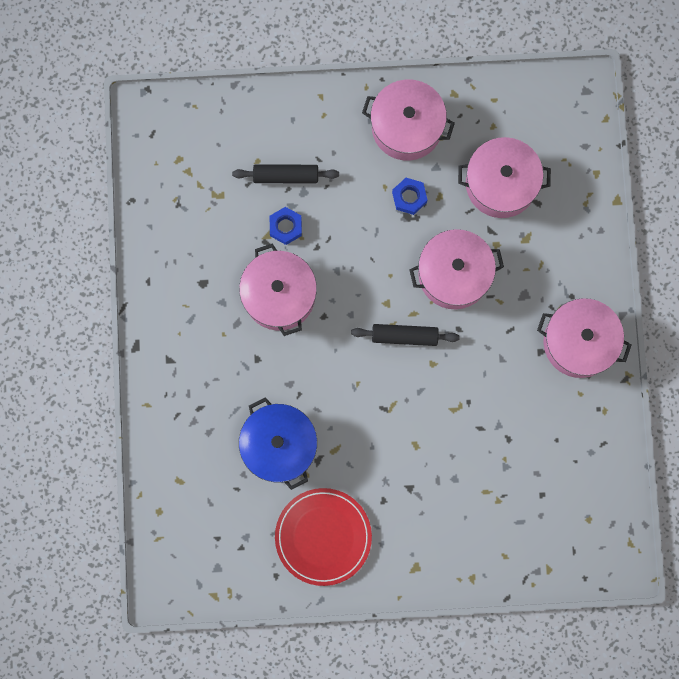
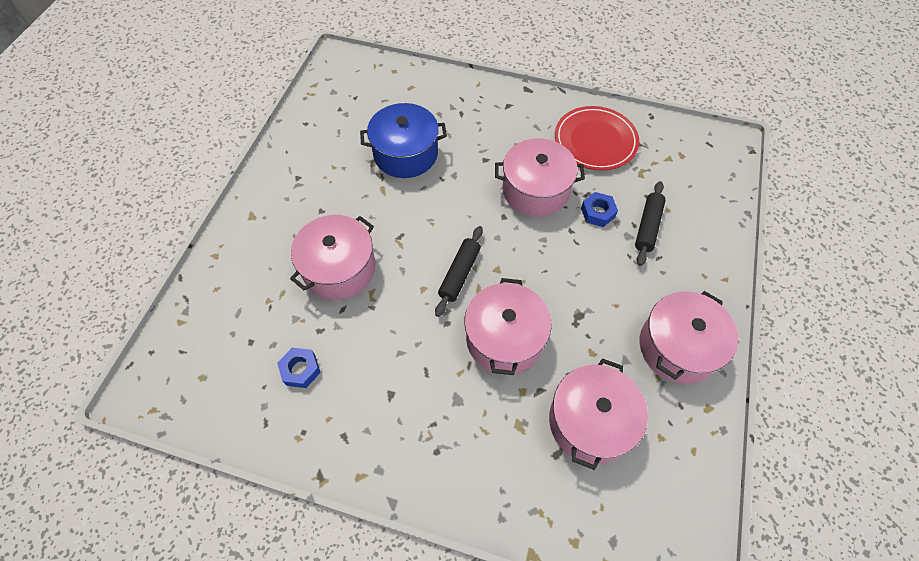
camera: 110 degrees right, 20 degrees down
(323, 536) = (316, 161): red plate -> red plate (595, 141)
(409, 197) = (599, 324): blue nut -> blue nut (300, 370)
(579, 342) = (383, 439): pink pot -> pink pot (339, 268)

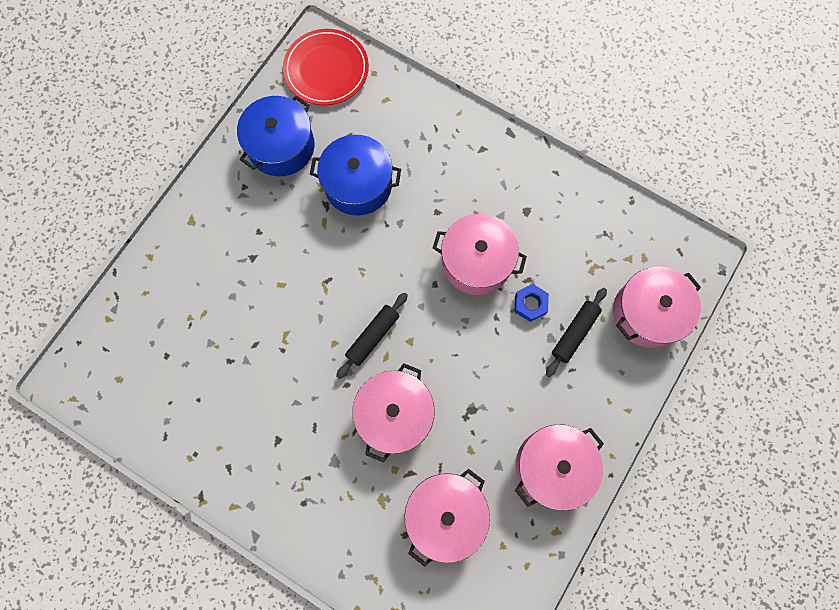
camera: 15 degrees right, 15 degrees up
(300, 370) = (204, 395): blue nut -> none
(325, 139) = (281, 146): none -> blue pot
(339, 268) = (261, 301): pink pot -> pink pot (647, 313)
(595, 141) = (559, 217): red plate -> red plate (326, 70)

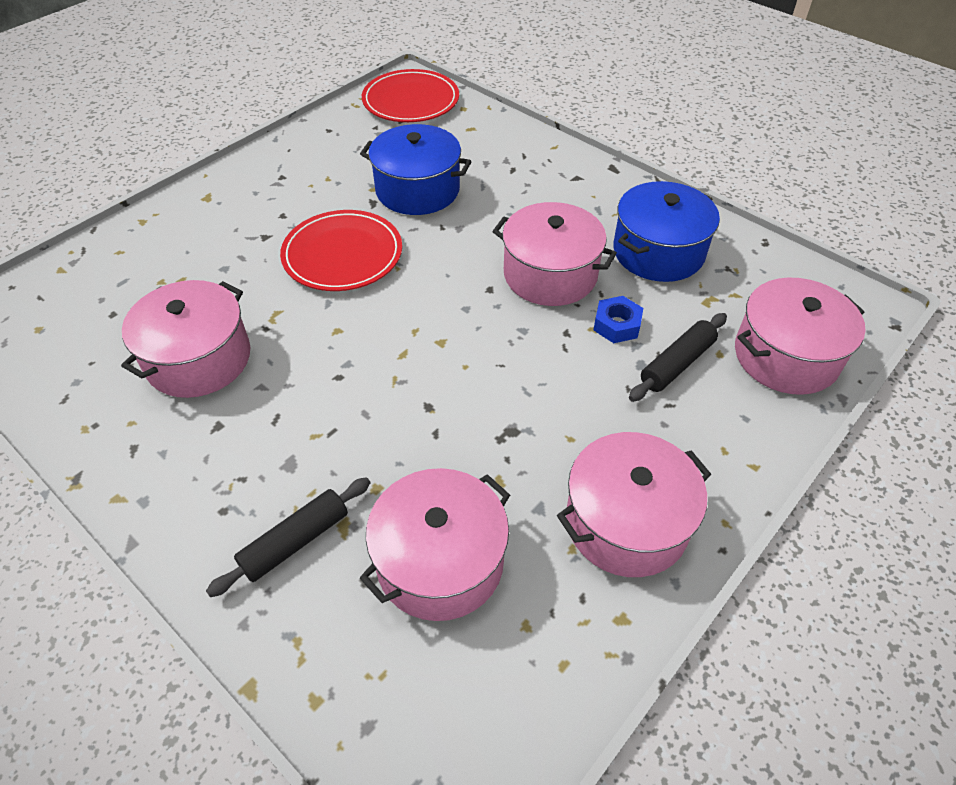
camera: 10 degrees right, 25 degrees down
(281, 146) = (338, 151): blue pot -> blue pot (658, 252)
(318, 267) = (342, 255): none -> red plate
(373, 337) = (391, 330): black rolling pin -> black rolling pin (295, 542)
(395, 414) = (396, 420): pink pot -> pink pot (198, 359)

